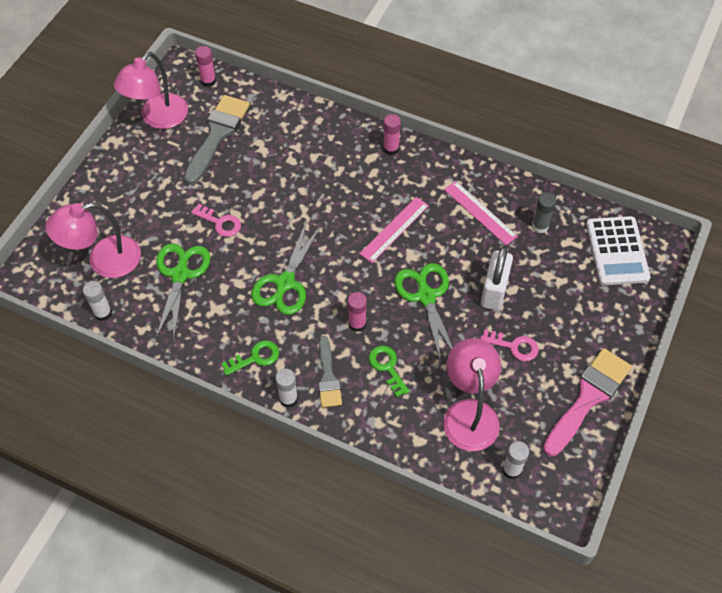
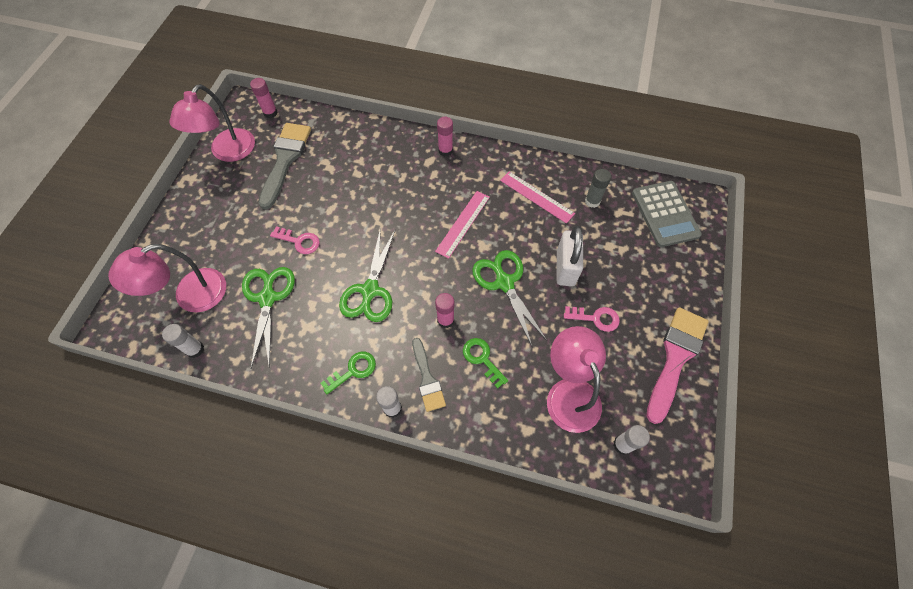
camera: 10 degrees left, 5 degrees up
(617, 251) = (665, 214): white calculator -> grey calculator

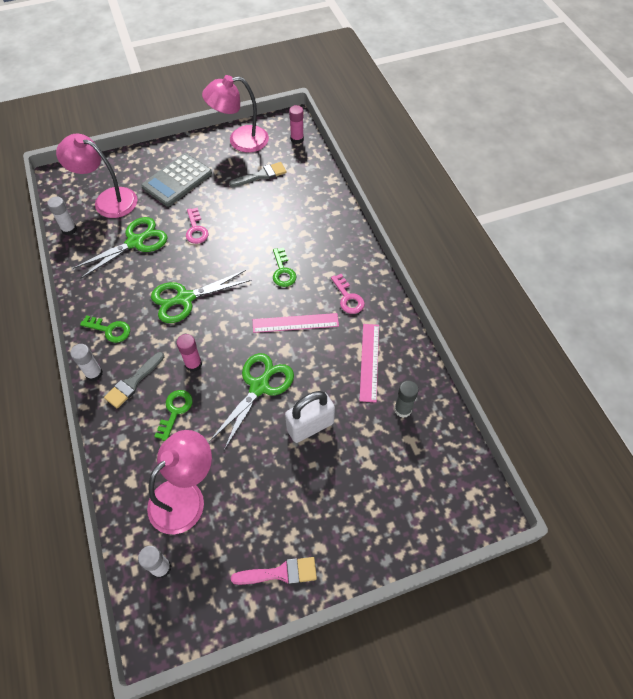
camera: 55 degrees right, 5 degrees down
(285, 160) = (261, 175): grey brush -> grey brush, size x0.60
(404, 203) = (283, 271): none -> green key
(445, 150) = (360, 267): pink glue stick -> none
(596, 318) = (275, 479): pink key -> pink key (348, 298)
(665, 214) = (442, 482): grey calculator -> grey calculator (177, 180)
(675, 358) = (280, 573): pink brush -> pink brush, size x0.60

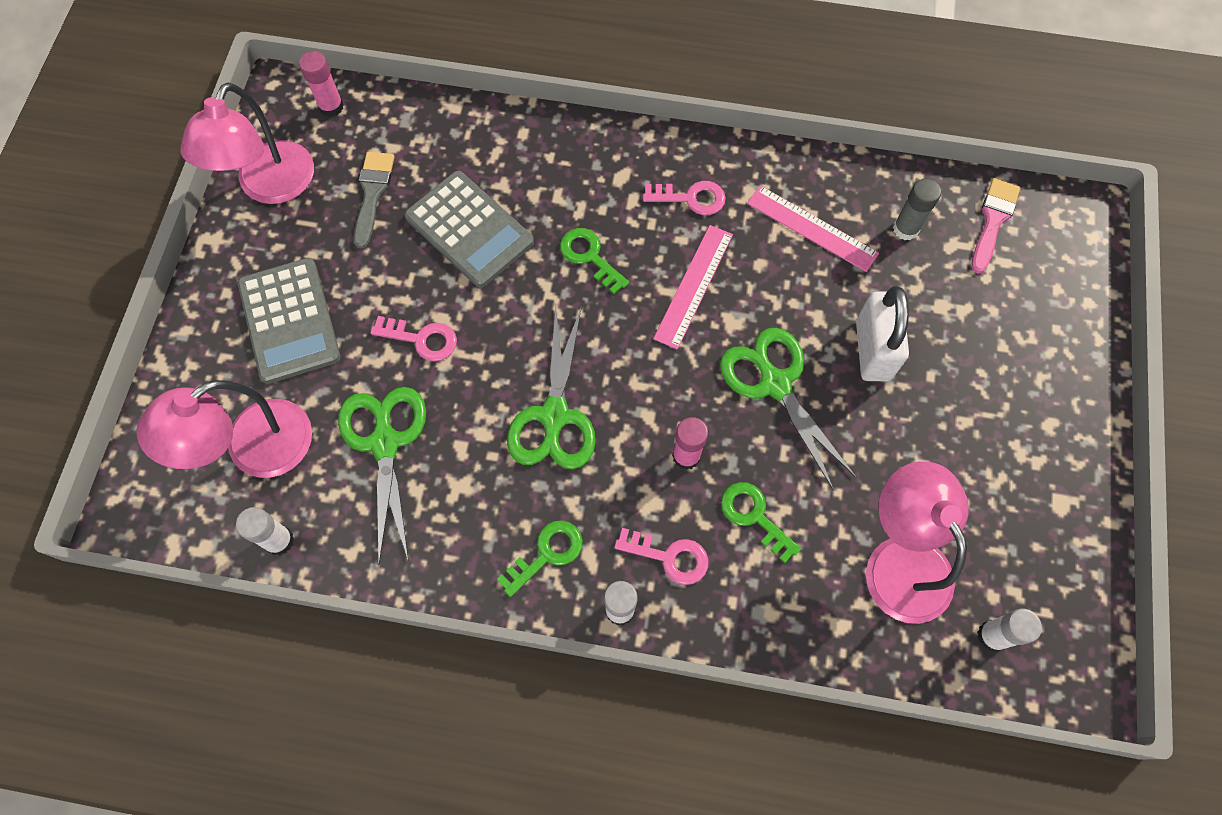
camera: 60 degrees left, 10 degrees up
(133, 382) = (669, 557): grey brush -> pink key
(266, 218) = (469, 229): none -> grey calculator
(280, 573) = (1063, 488): pink brush -> pink brush (993, 220)
(283, 271) = (589, 257): green key -> green key turned 150 degrees counterclockwise

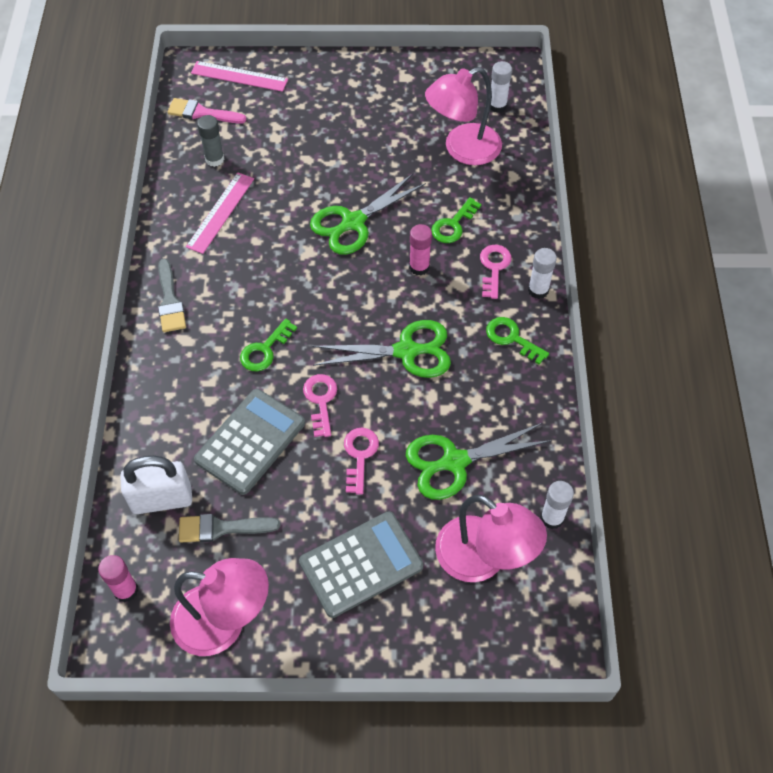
camera: 100 degrees left, 10 degrees down
(680, 165) = (170, 301): none -> grey brush
(691, 198) = (201, 290): pink key -> pink key (320, 400)
(694, 286) = (281, 278): pink ruler -> pink ruler (239, 76)
(873, 350) = (316, 171): white padlock -> white padlock (162, 499)

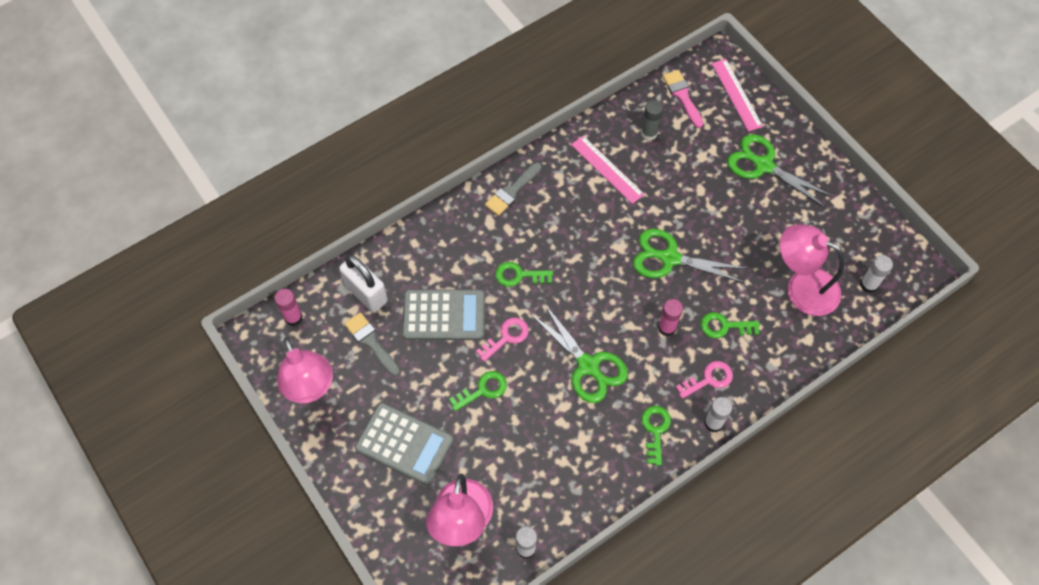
camera: 55 degrees right, 5 degrees up
(220, 212) = (607, 169): pink ruler -> pink ruler turned 60 degrees clockwise
(359, 455) = (483, 390): pink key -> green key
(454, 462) = (523, 455): green scissors -> green scissors (763, 165)

